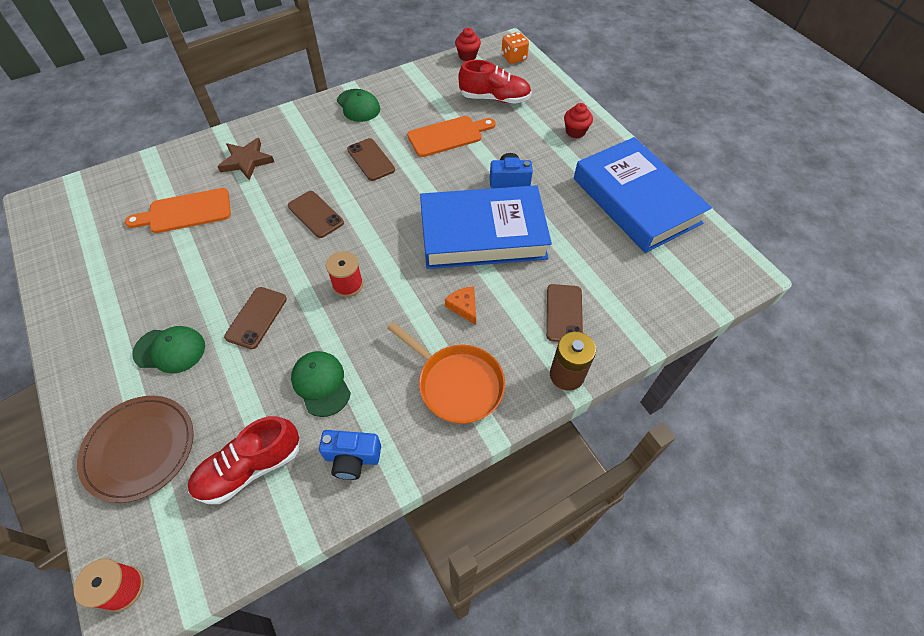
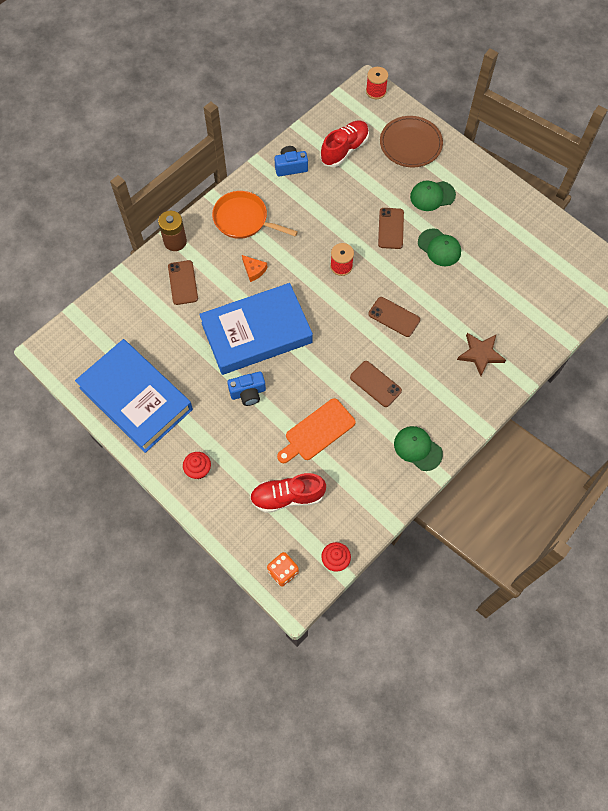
camera: 165 degrees right, 10 degrees up
(186, 212) = (495, 293): orange cutting board -> none
(321, 384) = (327, 199): green cap -> green cap (439, 248)

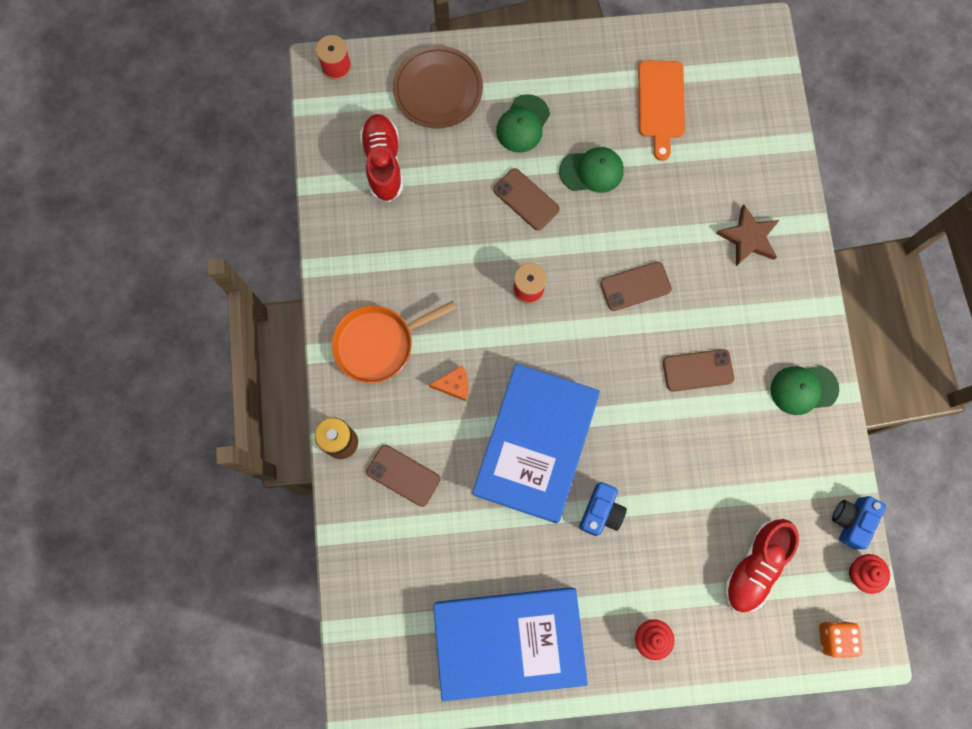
camera: 50 degrees left, 10 degrees up
(290, 167) = (354, 238): blue camera -> blue camera (851, 521)
(317, 431) = (705, 475): orange cutting board -> orange cutting board (661, 104)

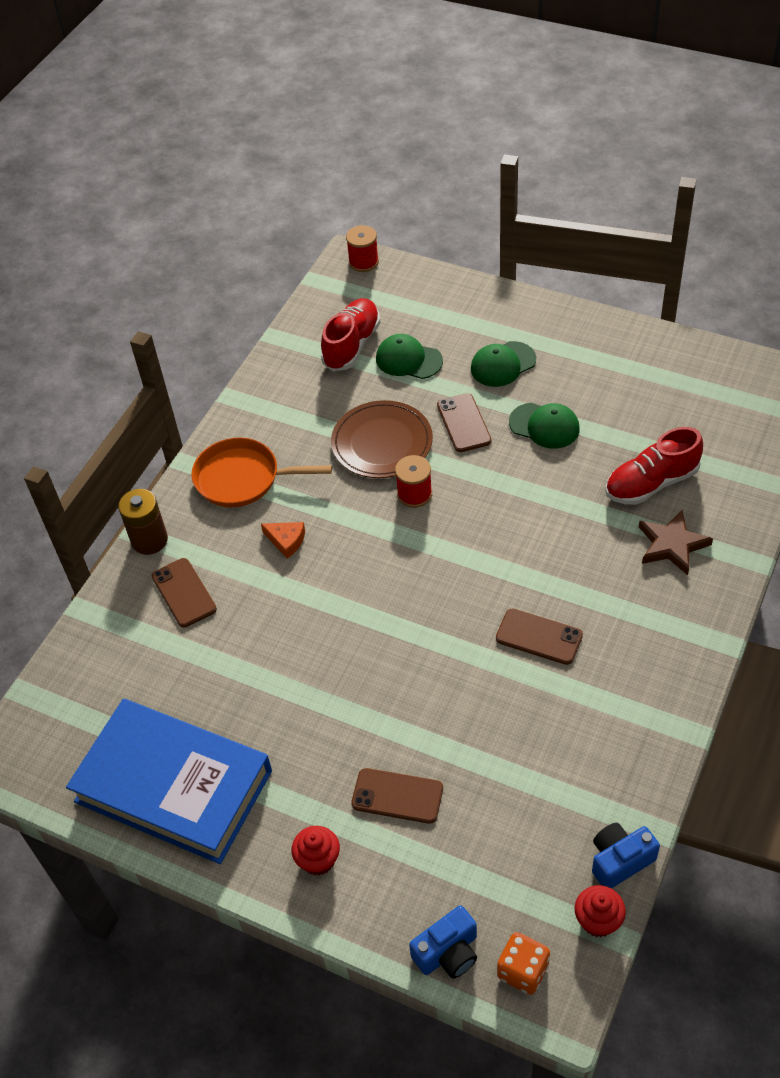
camera: 35 degrees right, 25 degrees down
(438, 89) = (442, 310): brown plate -> brown plate (382, 443)
(535, 444) = (327, 626): blue book -> none
(601, 512) = (350, 716): blue camera -> blue camera (448, 952)
(635, 286) = (523, 536): brown phone -> brown phone (397, 796)
(661, 104) = (652, 399): orange cutting board -> none
(755, 566) = (478, 850): red shoe -> red shoe (651, 483)
(803, 389) = (645, 706): green cap -> green cap (408, 360)

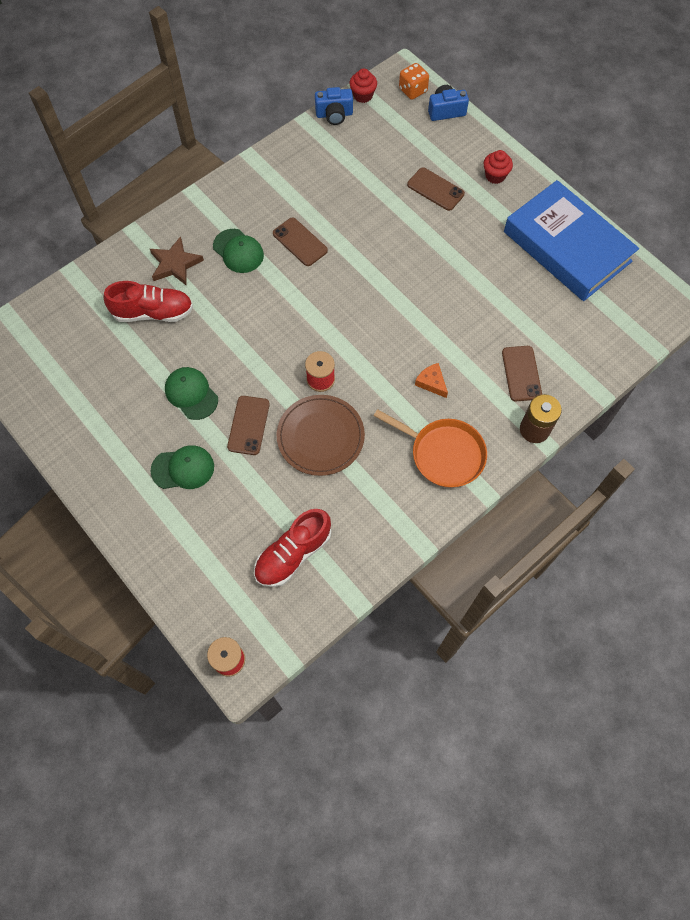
camera: 160 degrees left, 15 degrees up
(408, 360) = (254, 512): green cap -> green cap (238, 251)

